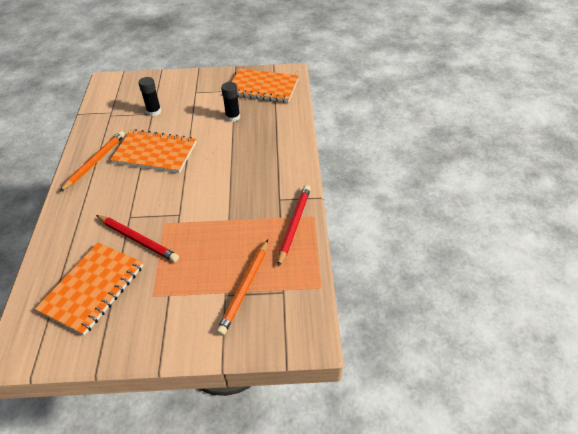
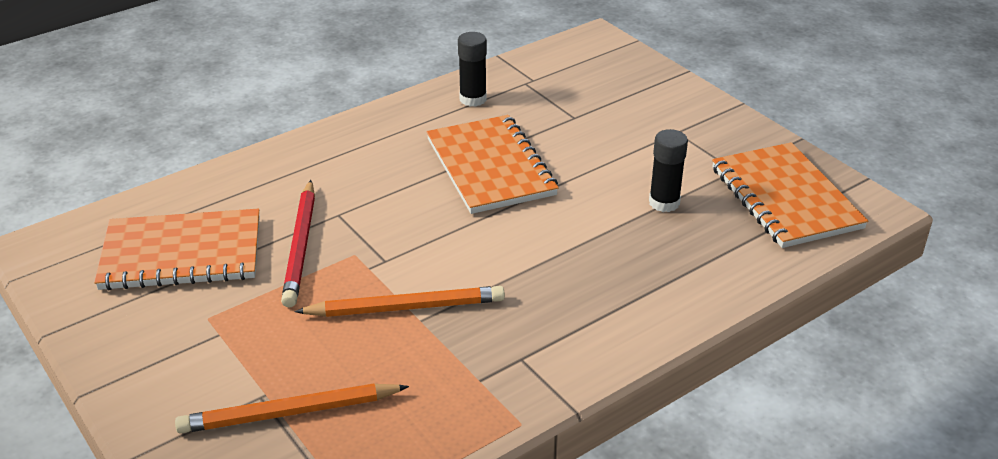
camera: 55 degrees right, 10 degrees down
(96, 162) = (417, 124): orange pencil -> orange pencil (406, 308)
(154, 112) = (580, 117): black glue stick -> black glue stick (473, 99)
(294, 224) = (477, 407): red pencil -> none

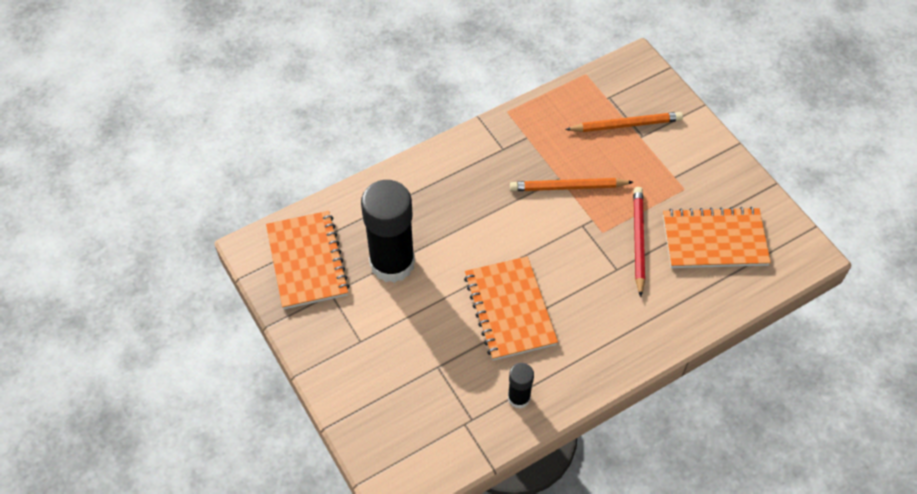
camera: 175 degrees left, 20 degrees up
(664, 203) = (392, 263): black glue stick -> black glue stick, size x2.11

